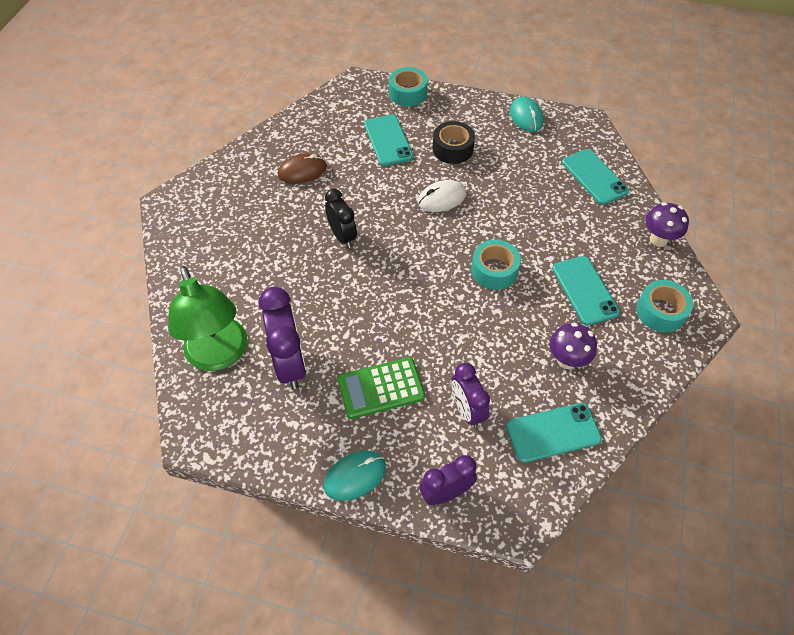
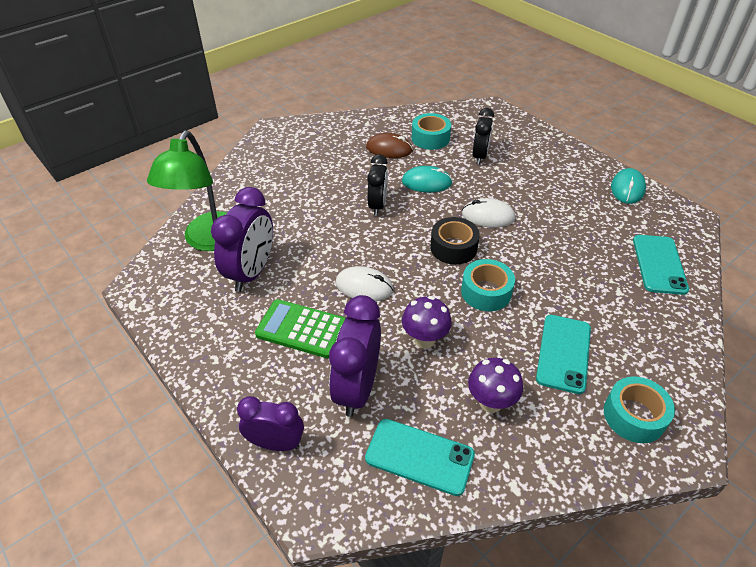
camera: 35 degrees right, 10 degrees down
(355, 476) = (218, 382): turquoise mouse -> turquoise mouse (426, 182)
(388, 140) = (479, 156): turquoise phone -> black clock
(397, 320) = (364, 287): none -> white mouse
(408, 93) = (528, 130): turquoise tape -> turquoise tape (430, 138)
(452, 149) = (532, 184): black tape -> black tape (453, 248)
(467, 410) = (357, 388): purple clock -> purple clock, size x1.54
(658, 239) = (688, 350): purple mushroom -> purple mushroom (424, 340)

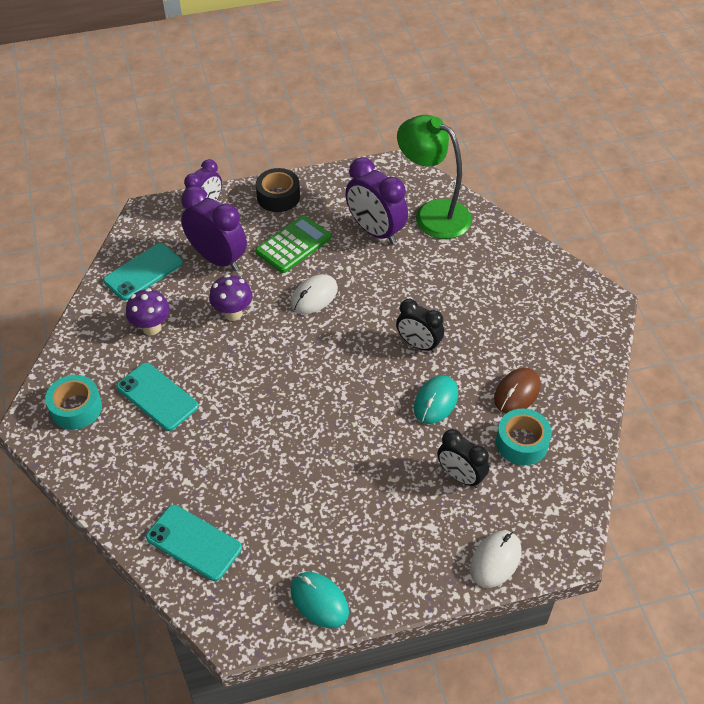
camera: 115 degrees right, 5 degrees up
(453, 248) = (323, 379): black tape -> black tape (278, 197)
(486, 292) = (254, 377): turquoise tape -> none
(488, 216) = (351, 430): white mouse -> white mouse (495, 560)

